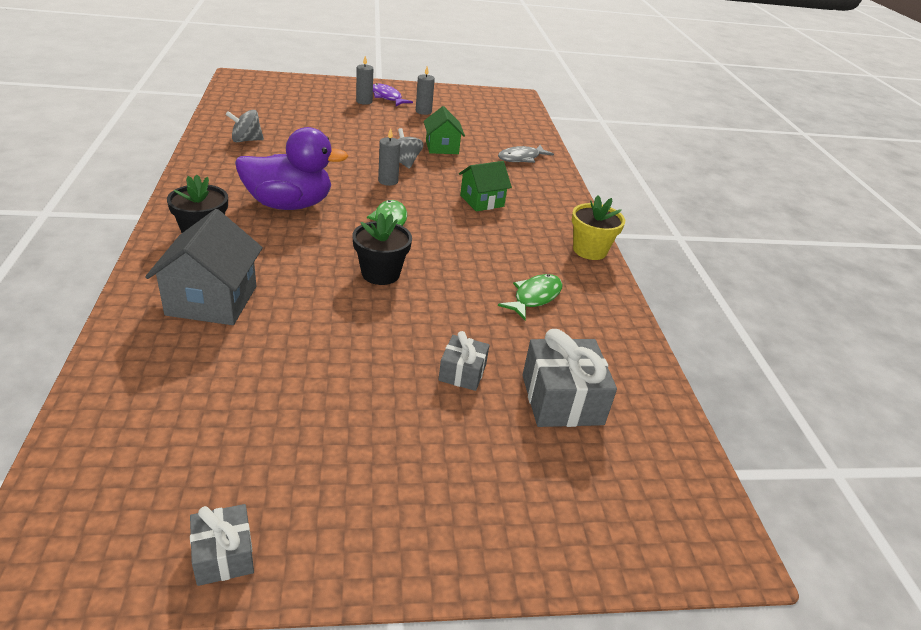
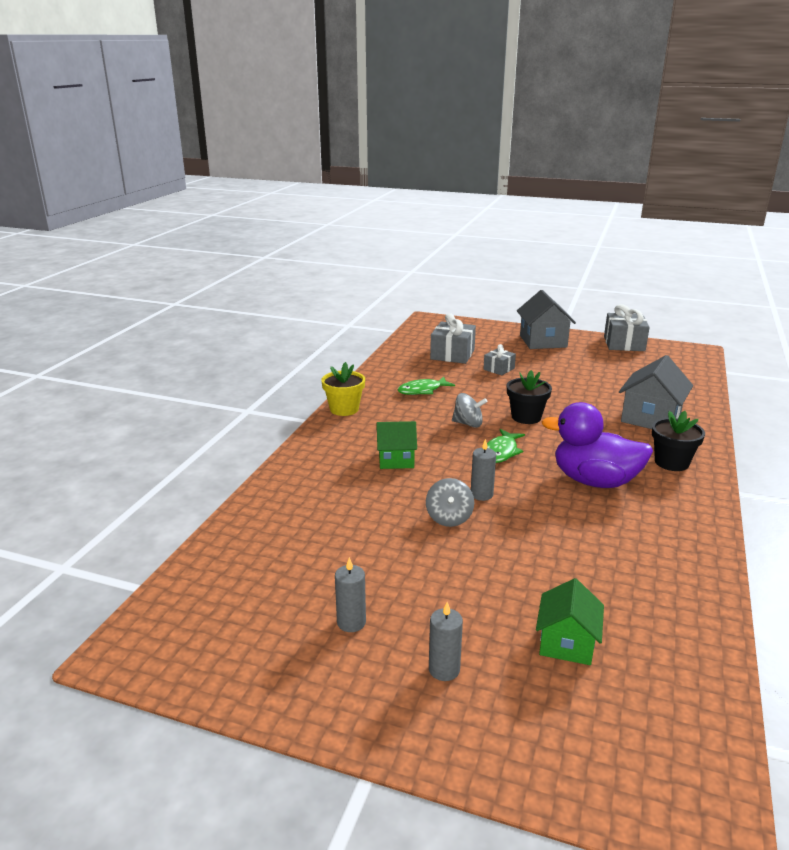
camera: 150 degrees left, 10 degrees down
(224, 555) = (624, 344): grey gift -> grey gift, size x1.72
(246, 140) = (653, 585): grey spinning top -> grey spinning top (468, 424)
(387, 97) = (391, 680): purple fish -> none
(420, 506) = (543, 341): none -> grey house
(442, 147) = (382, 536): green house -> green house (566, 643)
(521, 158) = (293, 505): grey fish -> none

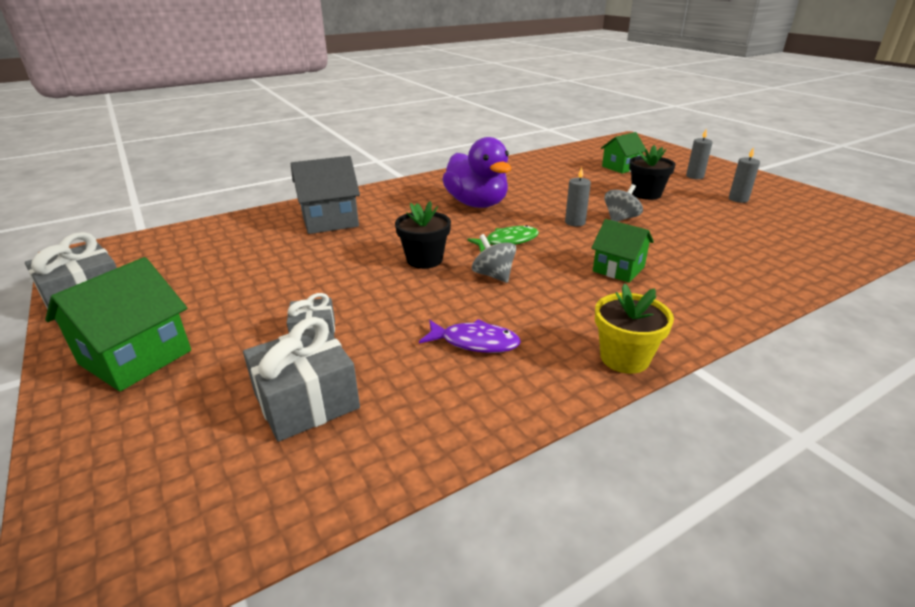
camera: 140 degrees left, 5 degrees up
(422, 390) = (475, 342): green fish -> purple fish
(543, 341) = (135, 357): grey house -> green house
(671, 462) = (400, 195): black flower pot -> black flower pot (646, 194)

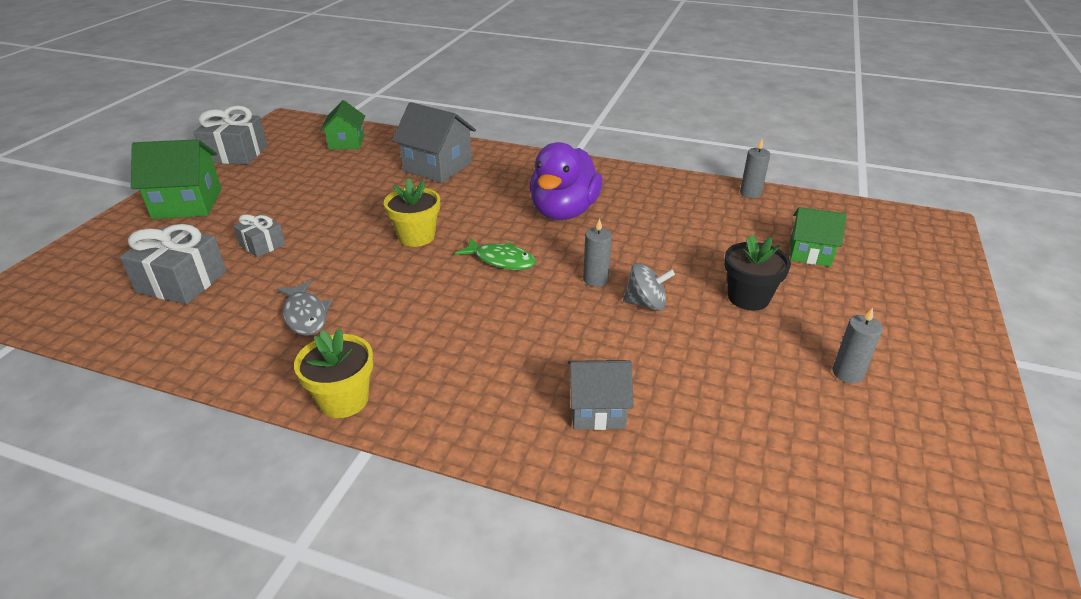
camera: 50 degrees right, 5 degrees up
(424, 260) = (416, 237): black flower pot -> yellow flower pot
(475, 342) = (305, 315): purple fish -> grey fish
(493, 275) = (425, 279): grey spinning top -> none
(618, 269) = (515, 342): green house -> green house (346, 142)
(694, 176) = (876, 315): grey candle -> grey candle (750, 193)
(718, 268) = (597, 409): none -> grey house

